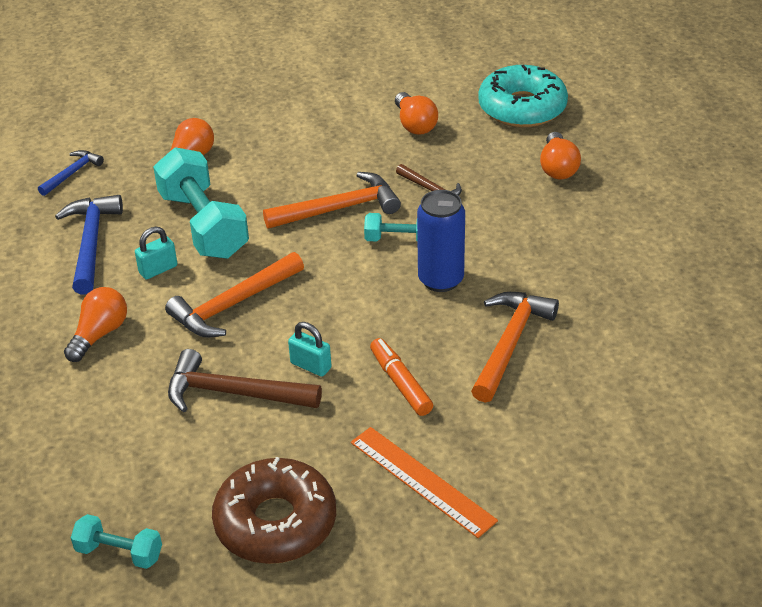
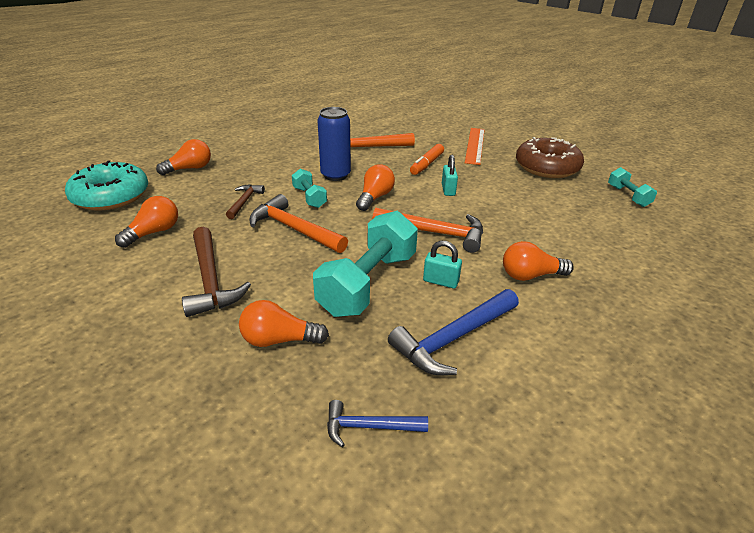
camera: 125 degrees left, 5 degrees down
(234, 393) = (498, 204): brown hammer -> brown hammer (211, 279)
(351, 291) = (375, 197): none -> orange light bulb

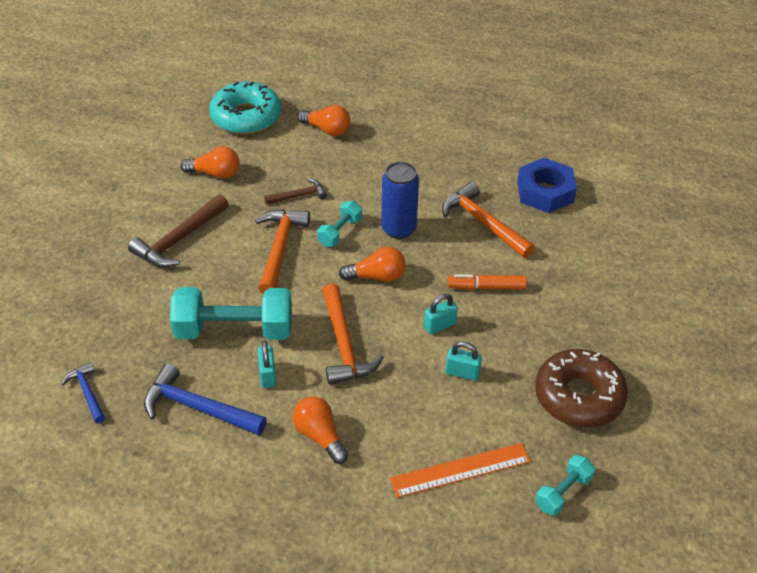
camera: 60 degrees right, 10 degrees up
(279, 340) = (139, 311): orange light bulb -> none
(362, 124) = (545, 192): none -> blue nut
(475, 145) = (580, 311): orange ruler -> orange ruler (460, 470)
(500, 196) = (462, 373): none -> turquoise padlock

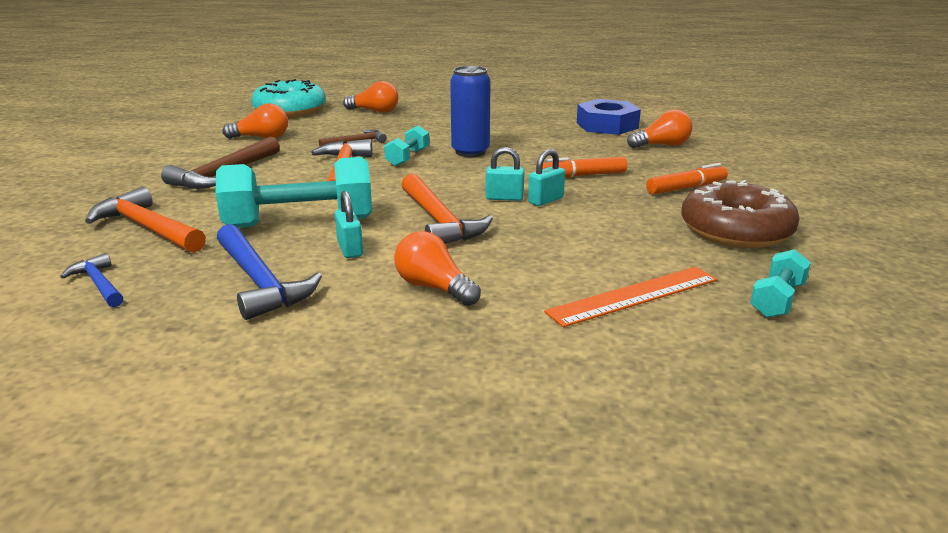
camera: 10 degrees left, 20 degrees down
(198, 408) = (260, 282): blue hammer -> blue hammer turned 135 degrees counterclockwise
(376, 276) = (459, 178): orange light bulb -> orange light bulb (662, 145)
(462, 373) = (590, 227): turquoise padlock -> turquoise padlock (504, 198)
(483, 223) = (557, 143): orange hammer -> orange hammer (148, 228)
(569, 323) = (686, 188): none -> orange marker

